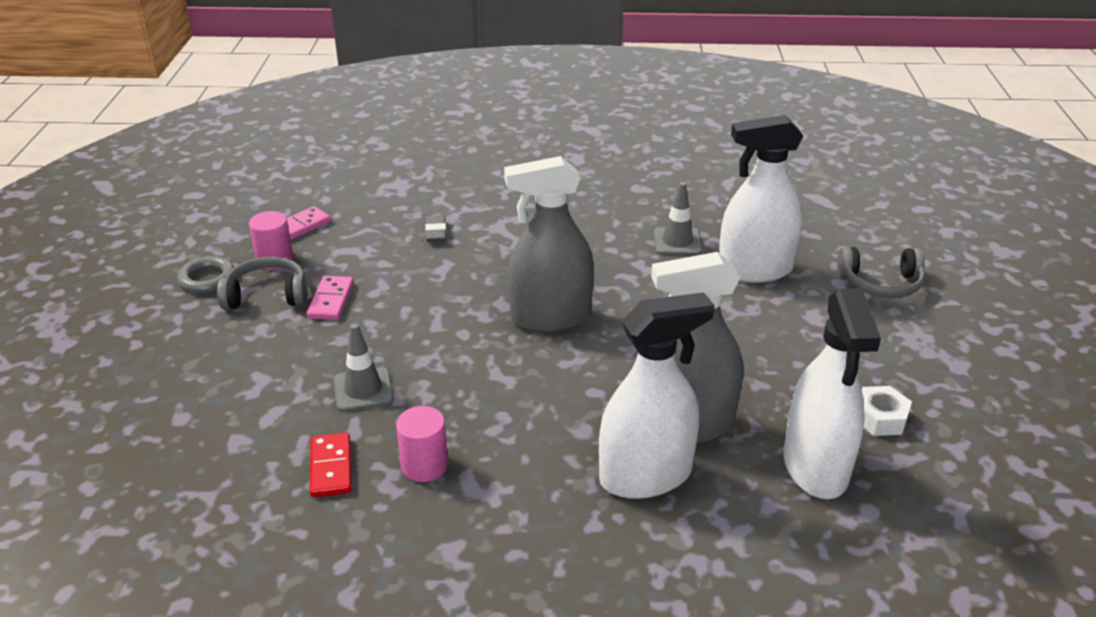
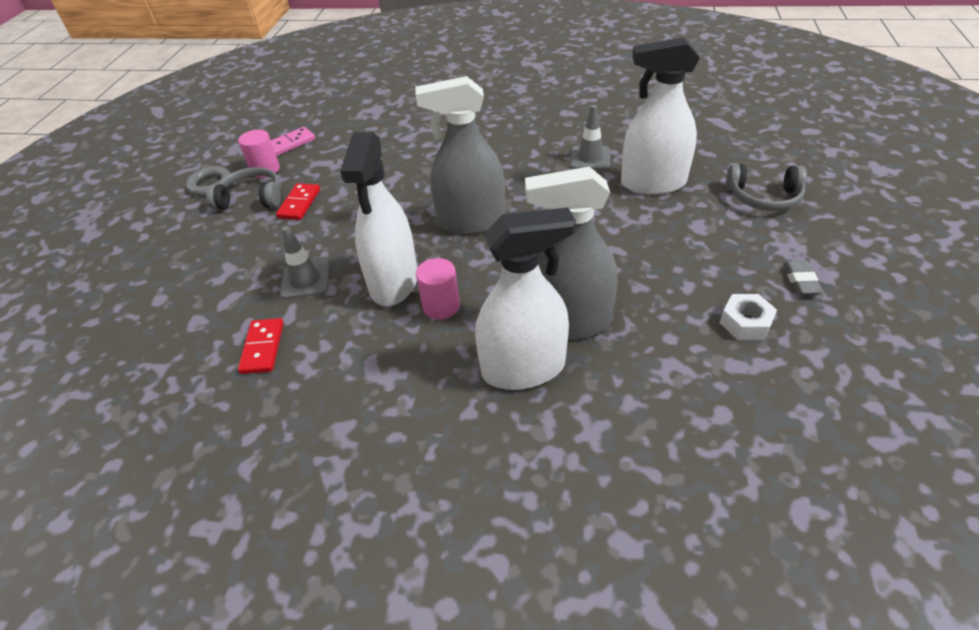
camera: 10 degrees right, 10 degrees up
(331, 300) = (299, 204): pink domino -> red domino
(424, 465) = (338, 349): pink cylinder -> pink cylinder (441, 306)
(436, 232) = (394, 148): grey eraser -> grey eraser (800, 281)
(815, 467) = (678, 367): white spray bottle -> white spray bottle (394, 282)

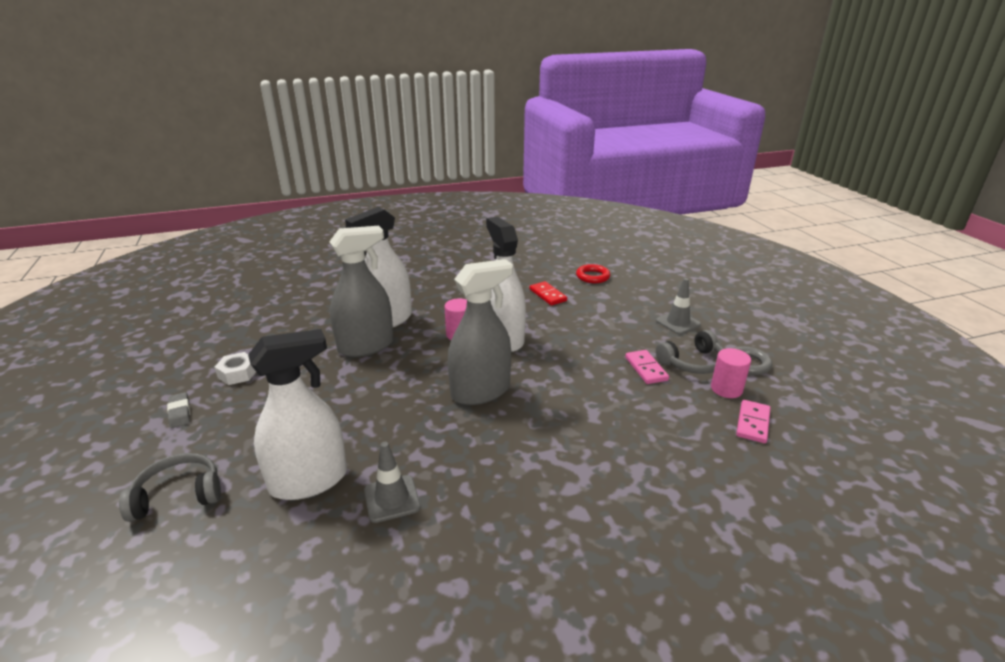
camera: 150 degrees right, 15 degrees down
(152, 371) = (592, 276): none -> red ring
(299, 204) = (646, 369): red domino -> pink domino
(305, 280) = (566, 325): grey traffic cone -> grey traffic cone (678, 323)

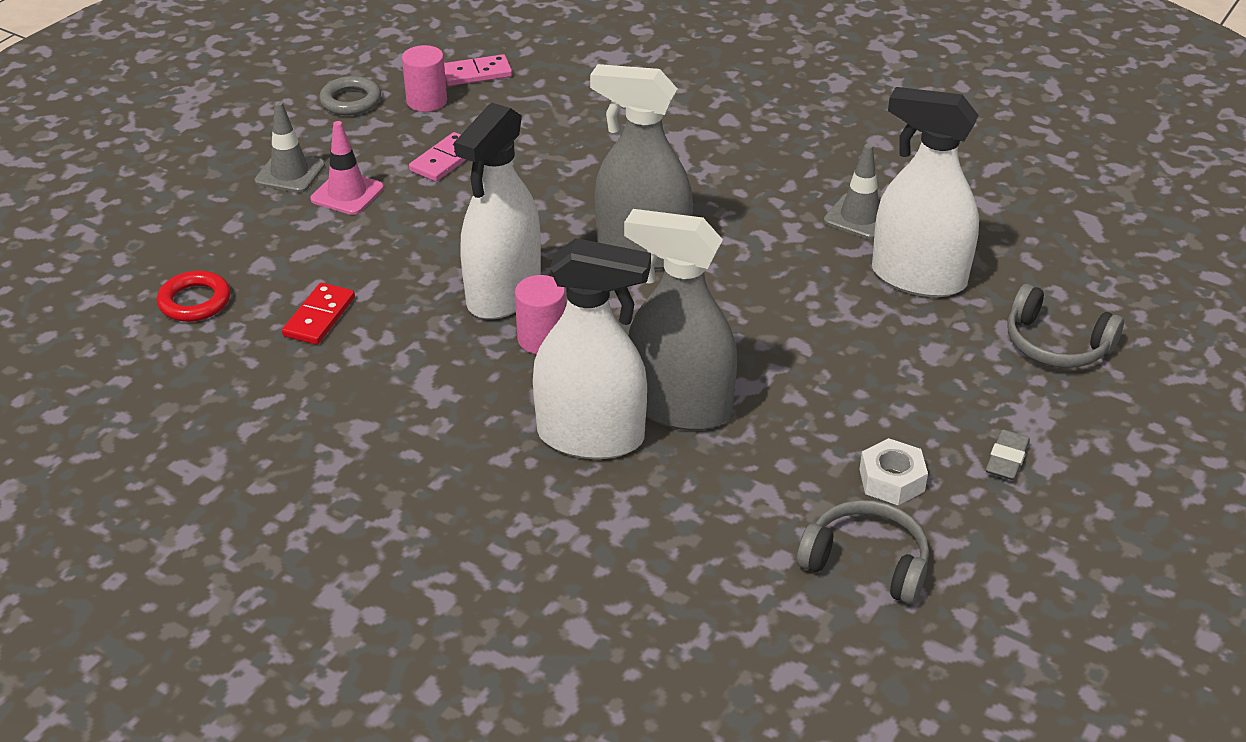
camera: 130 degrees left, 10 degrees up
(641, 330) = (347, 193): none -> pink traffic cone
(692, 362) = (391, 135): grey headphones -> grey headphones (866, 562)

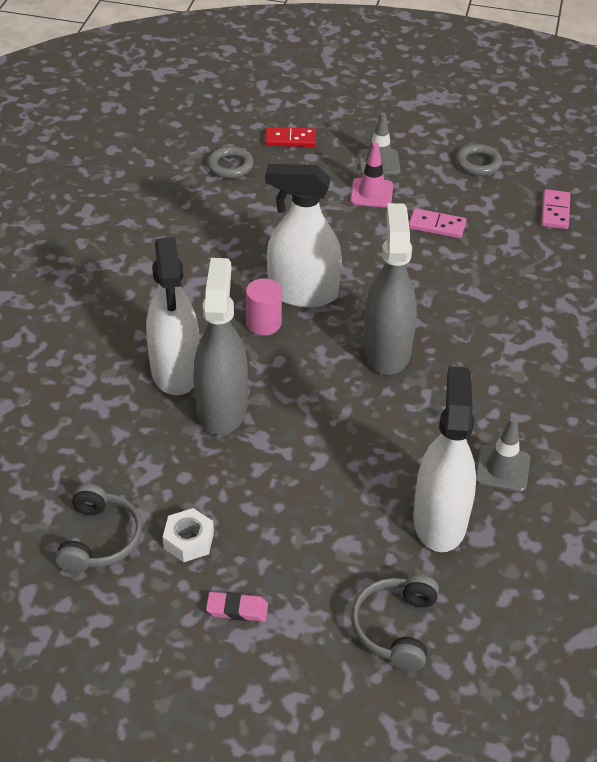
camera: 70 degrees right, 5 degrees up
(195, 301) = (230, 166): red ring -> grey ring
(319, 317) = (239, 219): red domino -> red domino (290, 139)
(426, 101) = (502, 197): pink cylinder -> none
(476, 74) = (555, 211): pink domino -> pink domino turned 45 degrees clockwise
(1006, 459) = (237, 609): grey eraser -> pink eraser

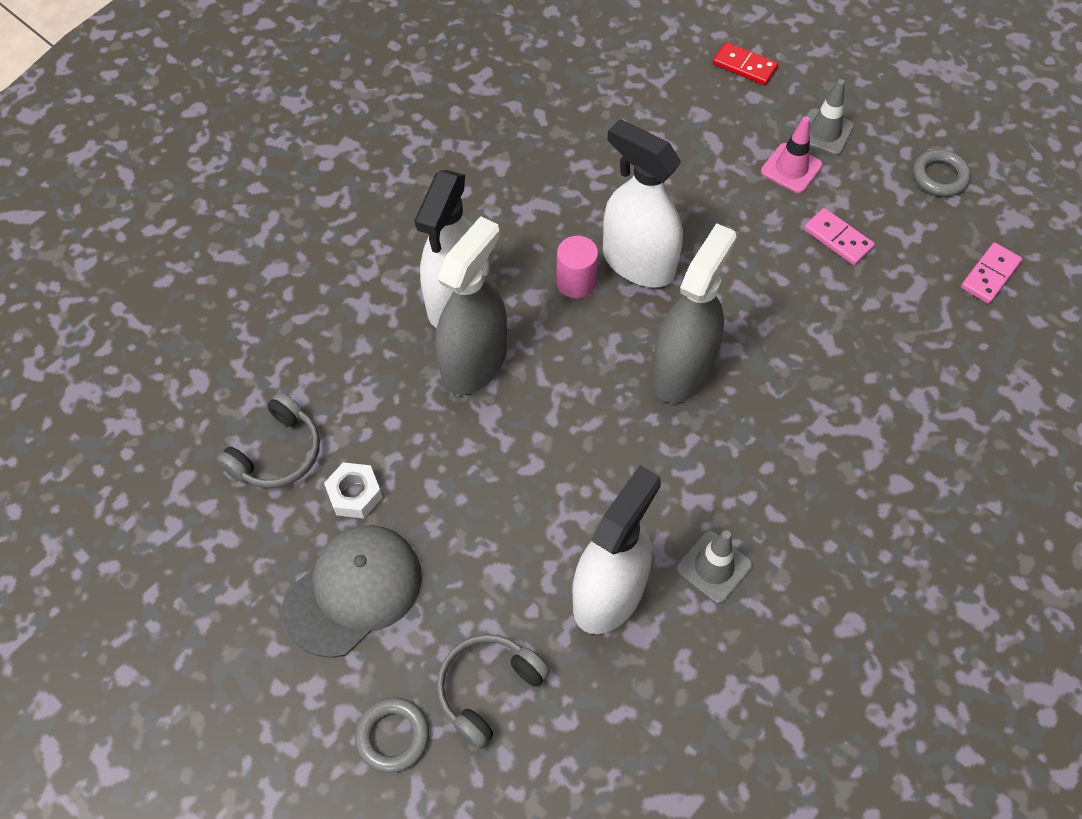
camera: 30 degrees right, 15 degrees up
(230, 166) = (659, 76): grey ring -> grey ring (393, 736)
(237, 609) = (353, 591): pink eraser -> grey cap

